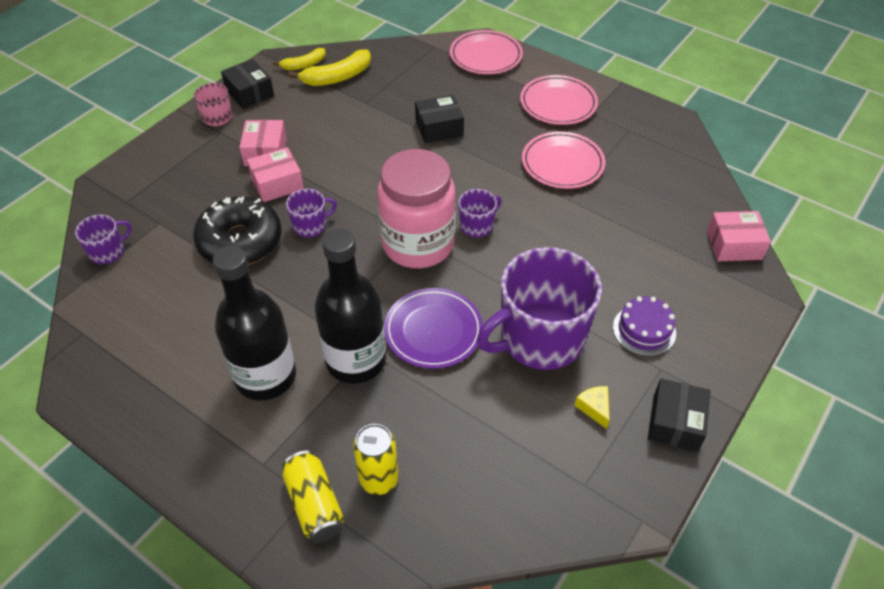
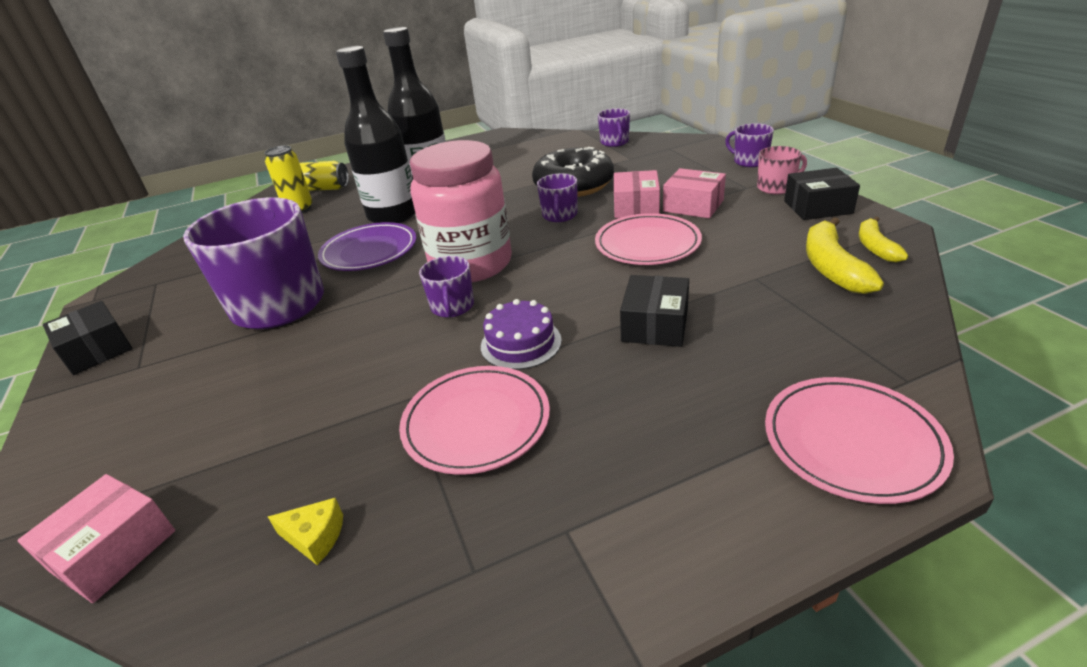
camera: 125 degrees right, 15 degrees down
(159, 141) = (749, 161): none -> purple mug
(558, 103) = (630, 489): pink plate -> pink plate (647, 244)
(594, 408) = (184, 309): yellow cheese -> yellow cheese (315, 537)
(644, 330) = (181, 375): purple cake -> purple cake (521, 343)

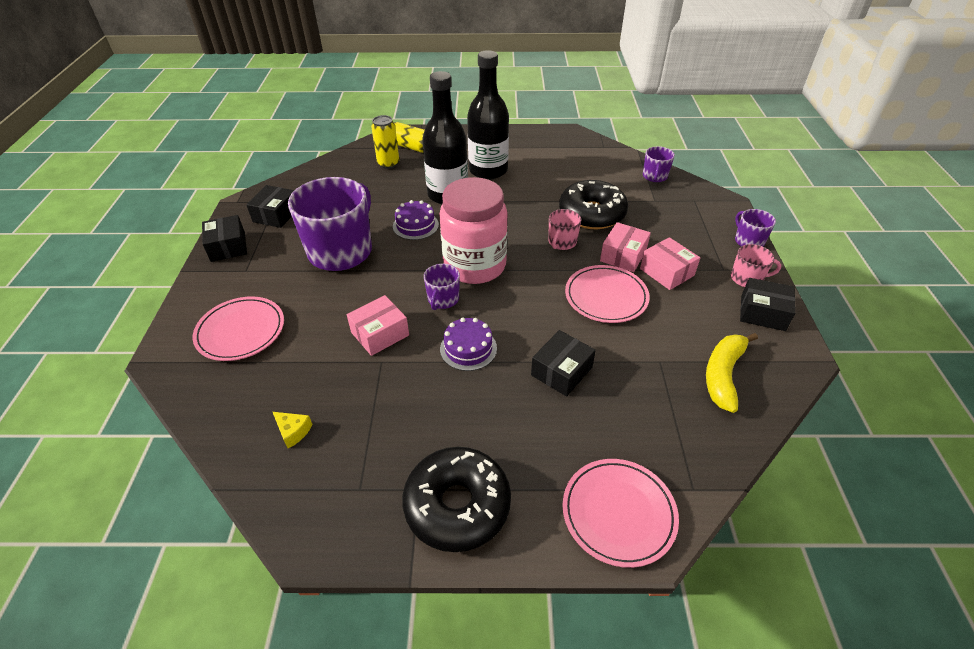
camera: 20 degrees right, 10 degrees up
(113, 550) = (198, 393): pink box -> pink box (380, 334)
(162, 296) = (276, 215): none -> black box
(369, 251) = (415, 225): purple plate -> purple cake
(476, 422) = (410, 397): pink plate -> pink plate (241, 331)
(559, 215) = (562, 242): purple mug -> pink mug
(638, 526) = (457, 505): none -> black donut
(875, 247) = (773, 370): yellow banana -> none

